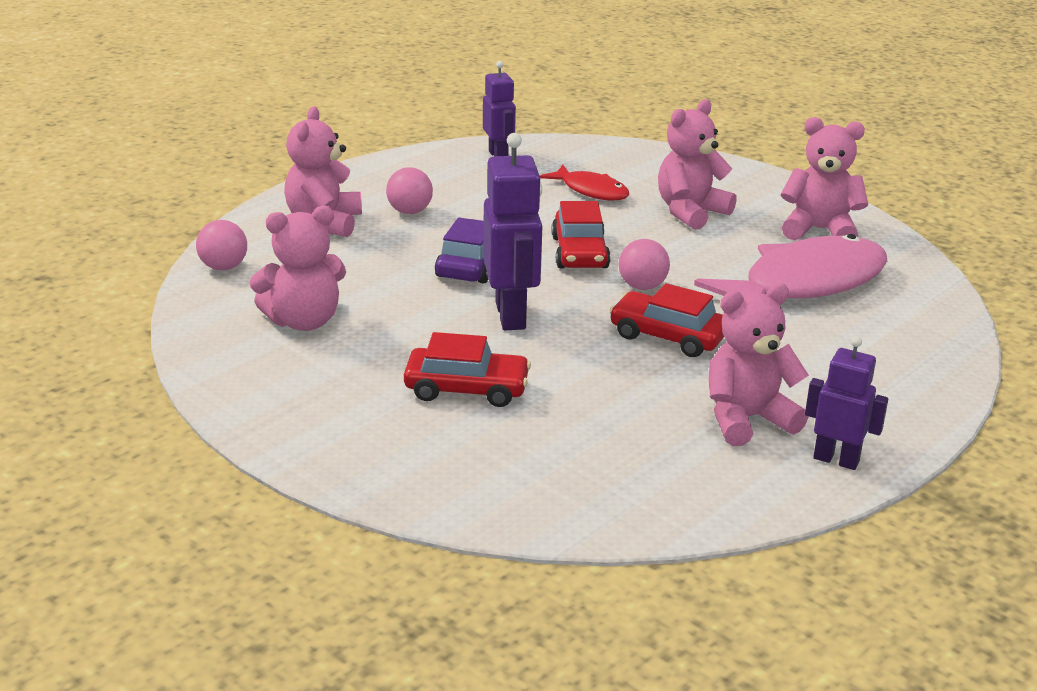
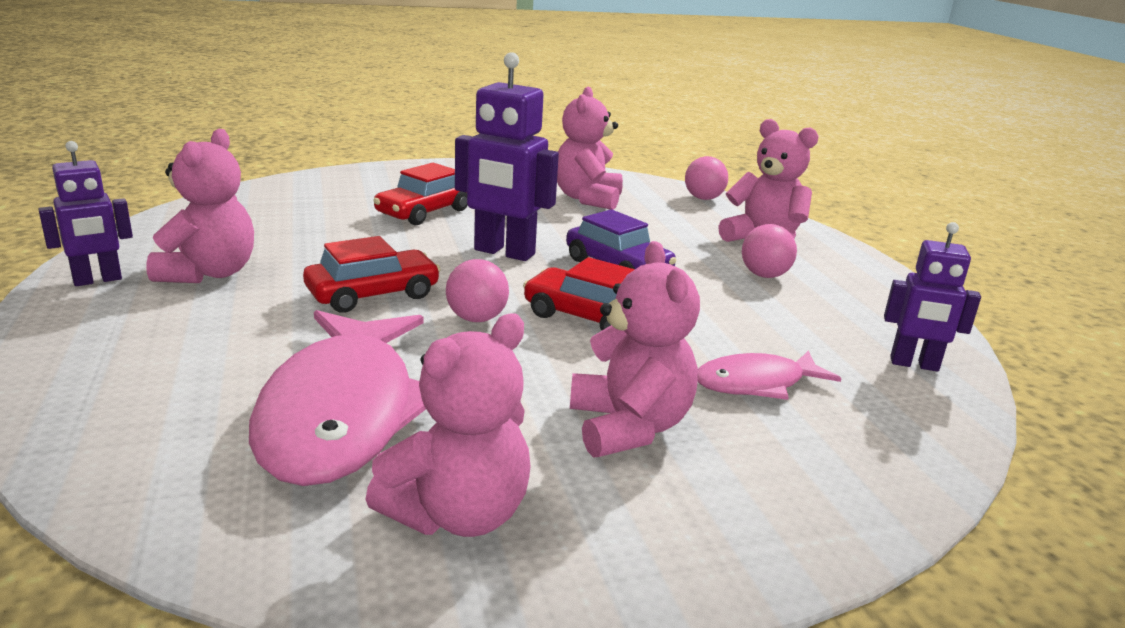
camera: 120 degrees right, 5 degrees down
(591, 191) = (756, 383): red fish -> pink fish

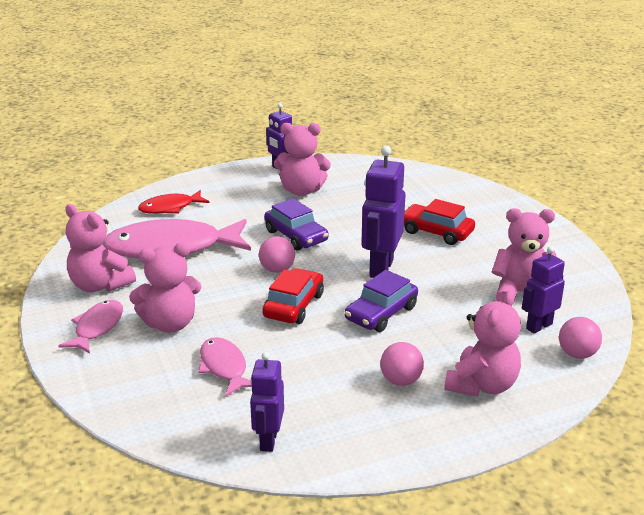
camera: 85 degrees right, 5 degrees up
(143, 406) = (170, 208): none -> red fish
(373, 294) = (296, 236): red car -> purple car
(636, 517) = (97, 327): none -> pink fish
(653, 203) = (538, 326): none -> purple robot

